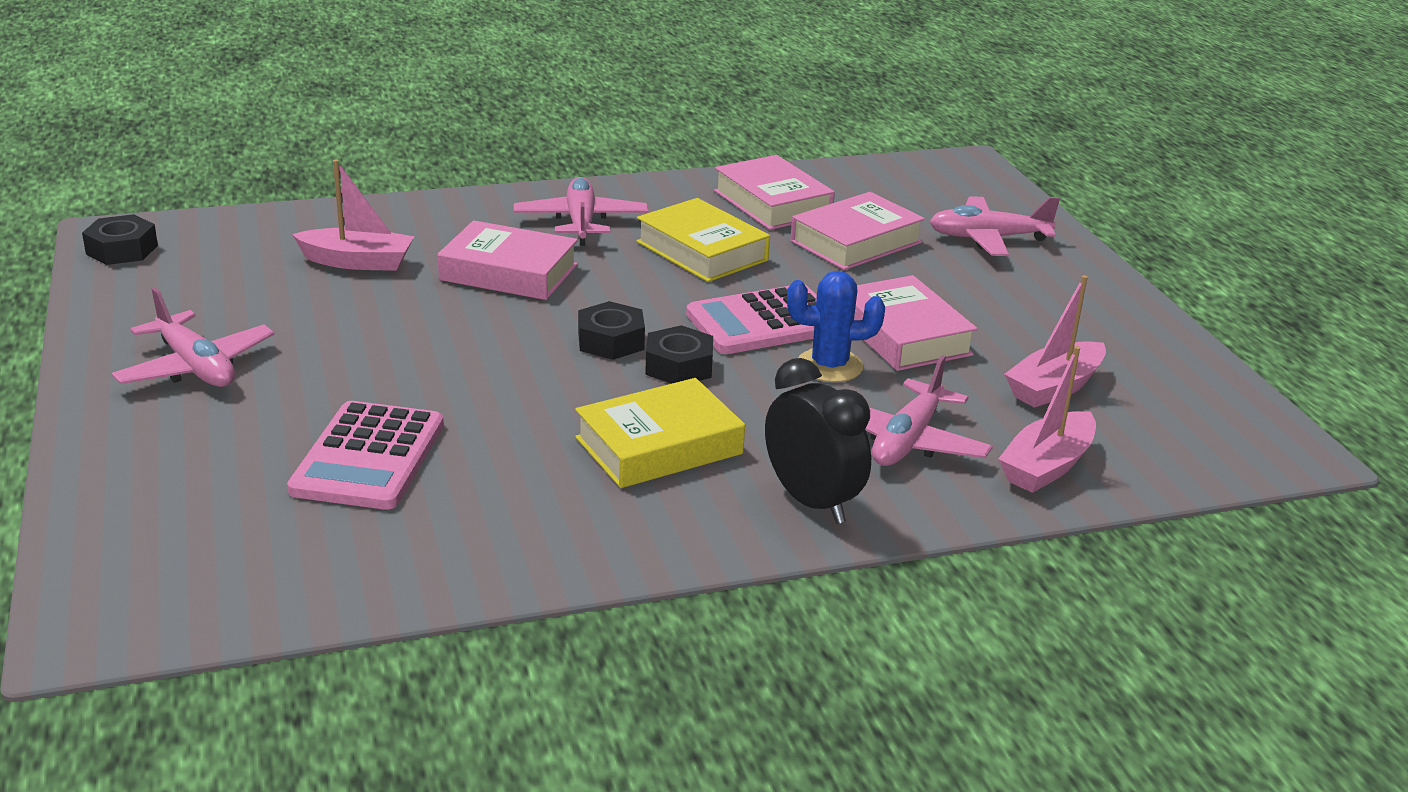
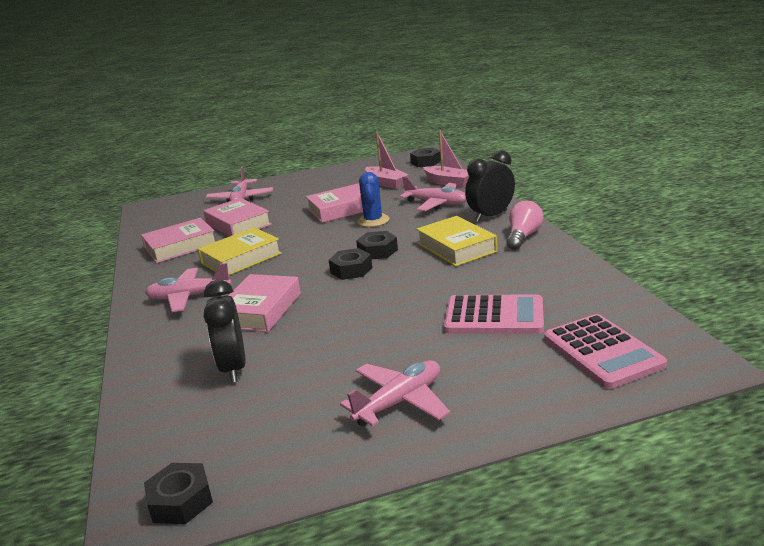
camera: 85 degrees left, 5 degrees down
(357, 262) = (233, 368): pink boat -> black clock
(681, 528) = (523, 236): none -> pink light bulb
(764, 322) = (329, 237): pink calculator -> pink calculator (602, 352)
(1211, 446) = (426, 162): none -> black nut

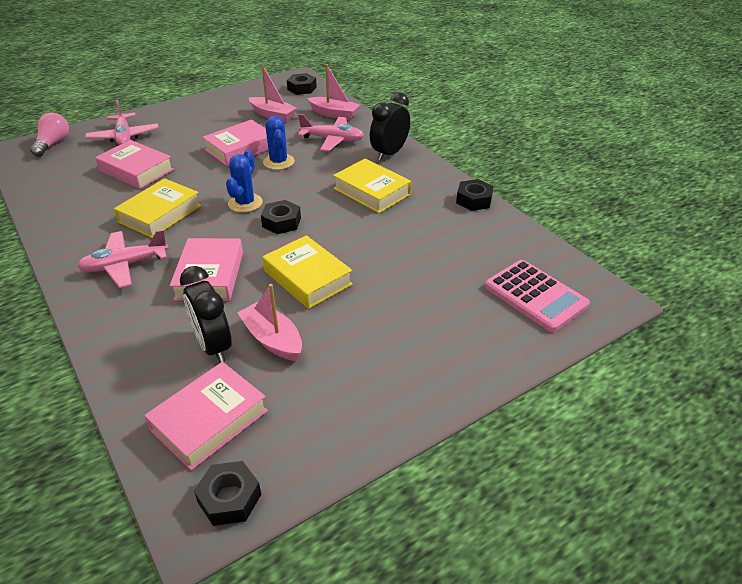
camera: 20 degrees left, 15 degrees up
(180, 246) = (84, 201): pink book -> pink book (209, 420)
(292, 368) = (272, 339): none -> pink boat
(324, 253) = (245, 203): none -> blue cactus
(354, 318) = (307, 278): none -> yellow book
(377, 251) = (298, 199): black nut -> black nut (474, 200)
(399, 402) = (387, 365): pink plane -> none
(494, 316) = (434, 266): pink calculator -> none
(523, 236) = (427, 176): pink light bulb -> pink light bulb (53, 144)

